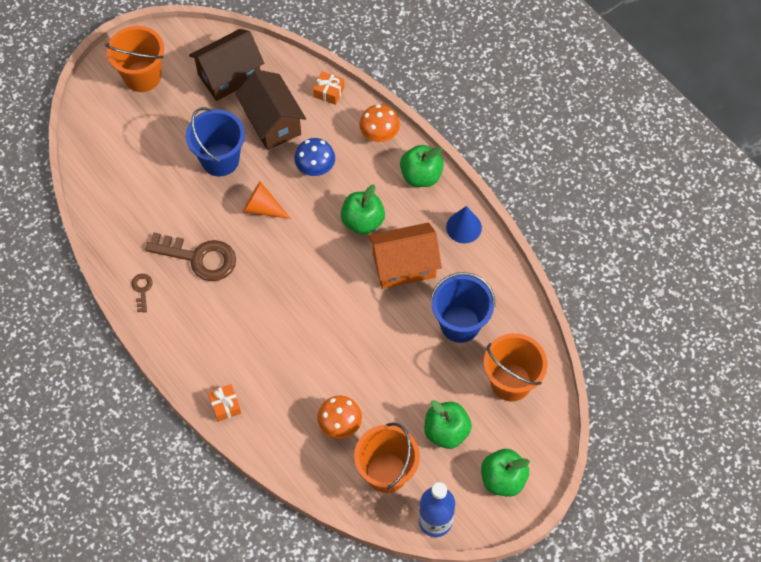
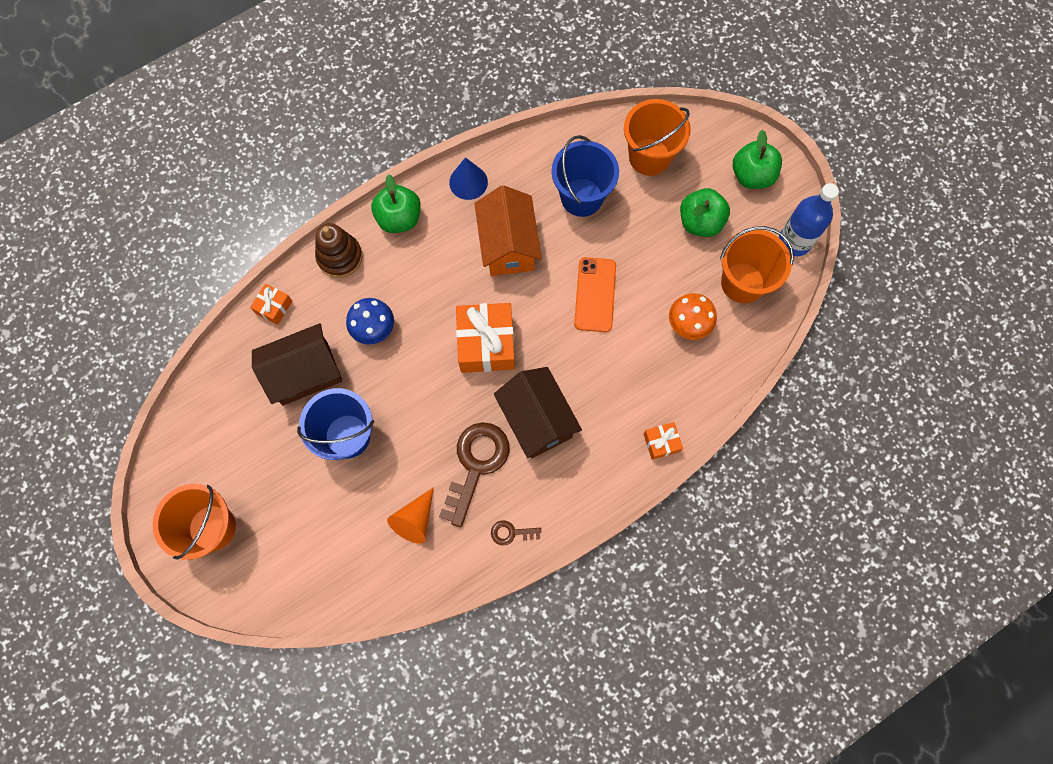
camera: 85 degrees left, 10 degrees up
(229, 76) = (231, 420): brown house -> brown house (537, 420)
(262, 208) = (419, 390): orange cone -> orange cone (415, 520)
(308, 256) = (486, 343): none -> orange gift
(362, 221) = (449, 283): green apple -> none
(362, 342) = (595, 294): none -> orange phone
(379, 134) = (340, 257): orange mushroom -> brown stacking toy

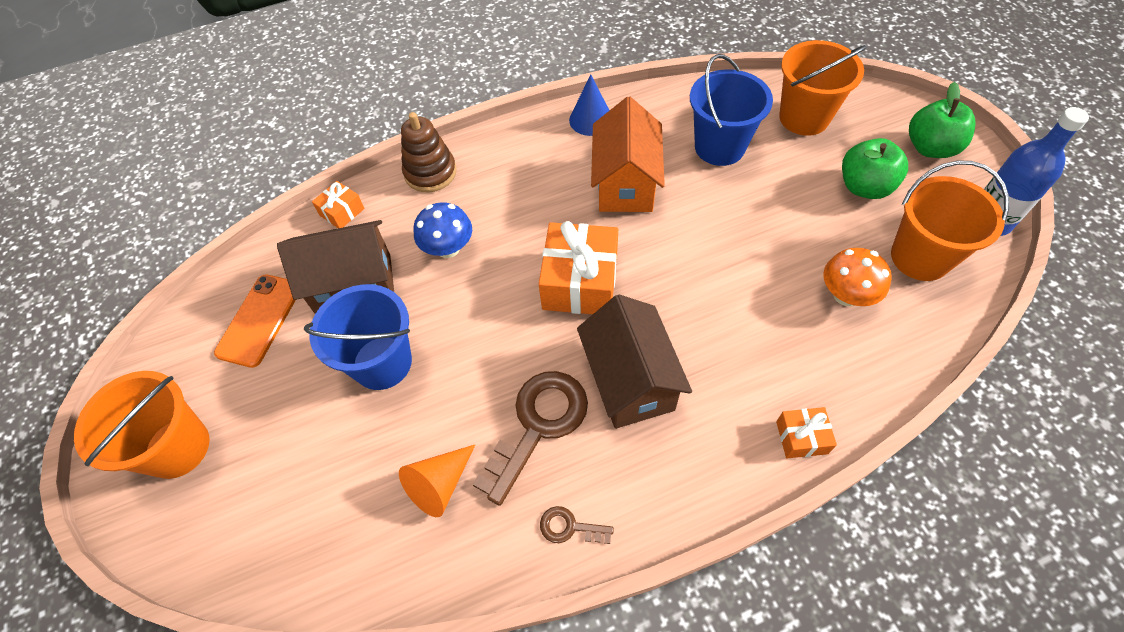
camera: 15 degrees right, 15 degrees down
(399, 218) = (506, 144): green apple -> none
(595, 294) = (725, 246): orange phone -> orange phone (259, 320)

